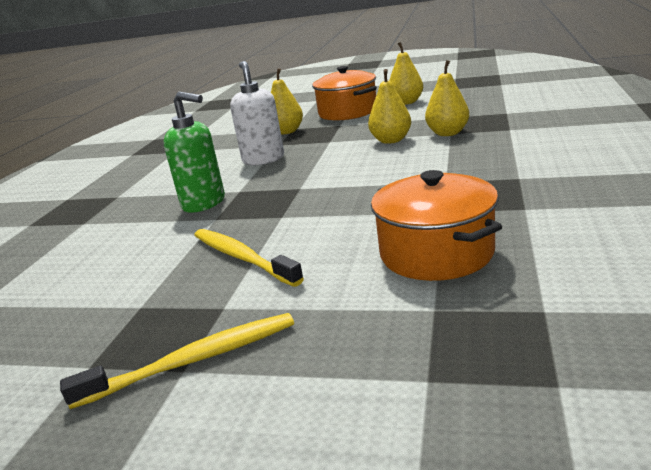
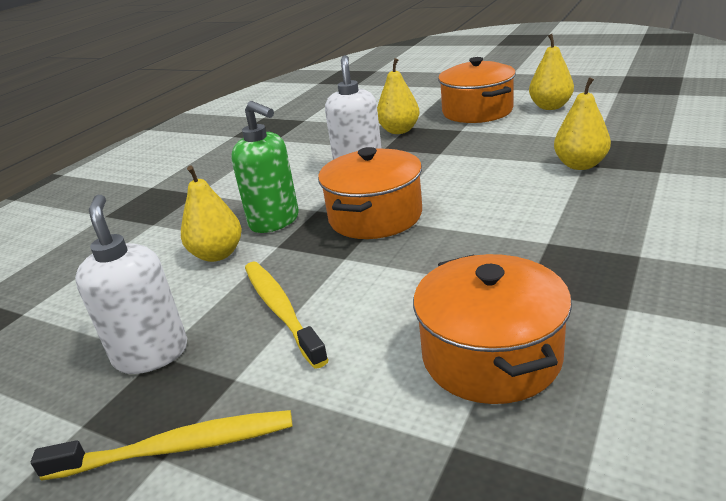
camera: 15 degrees right, 5 degrees up
(133, 307) = (151, 354): none -> white soap dispenser
(295, 187) = (375, 216): none -> orange pot
(391, 140) = (509, 165): yellow pear -> yellow pear (217, 254)

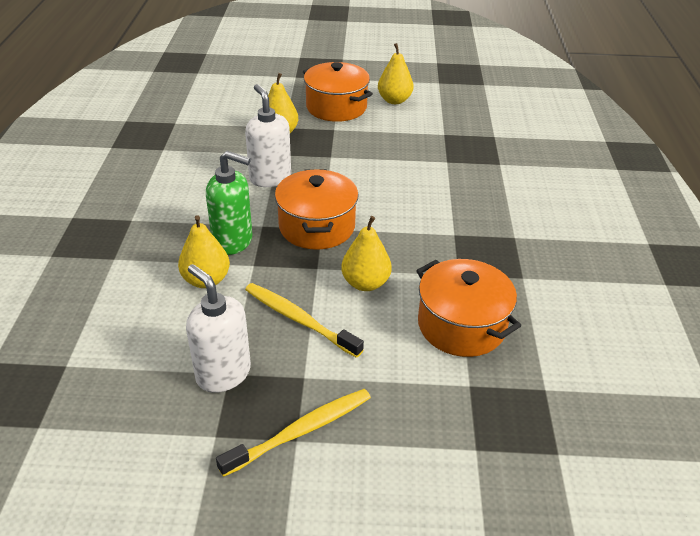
camera: 30 degrees left, 10 degrees up
(580, 165) = (444, 162): yellow pear -> yellow pear (365, 283)

